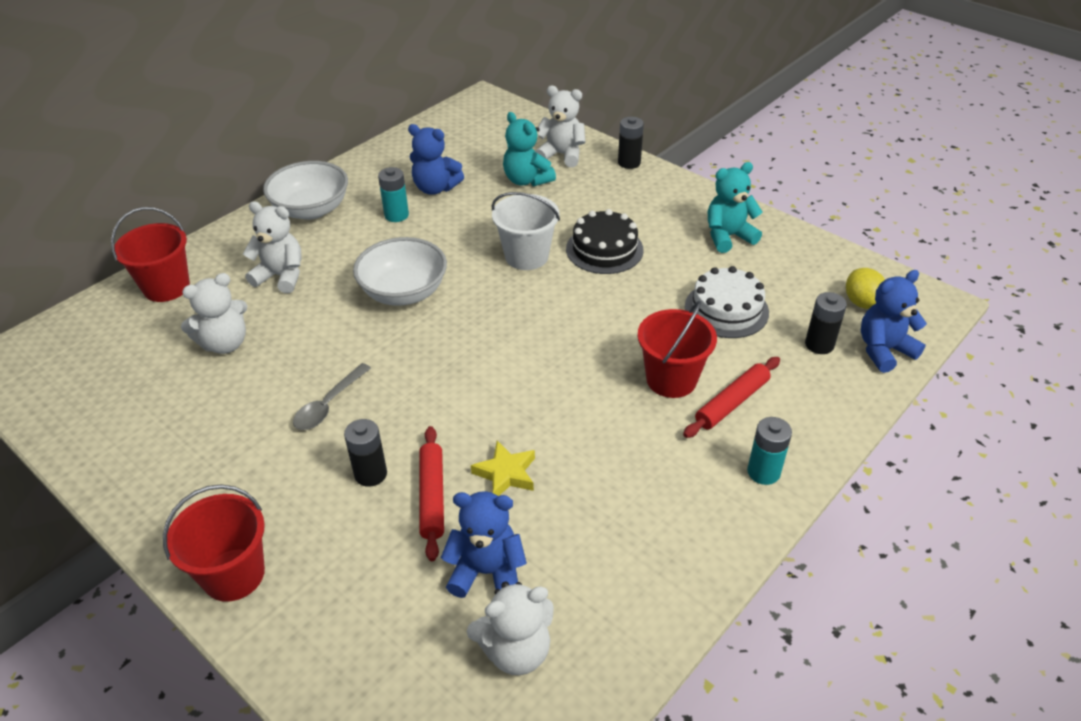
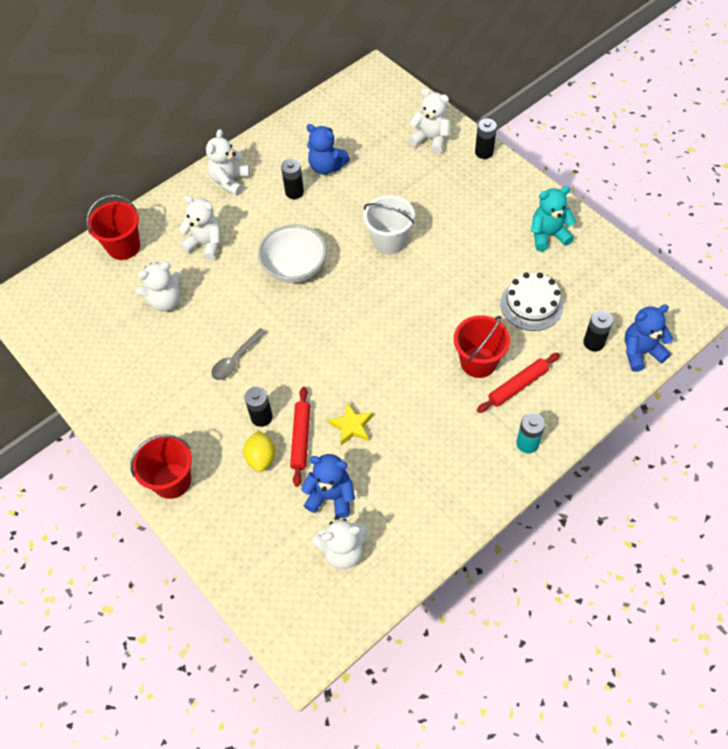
camera: 10 degrees right, 15 degrees up
(311, 210) = (230, 181): white bowl -> white teddy bear
(396, 215) = (294, 192): turquoise battery -> black battery
(527, 180) = (399, 164): turquoise teddy bear -> none
(604, 249) = (449, 239): black cake -> none
(861, 302) = (636, 307): yellow lemon -> yellow lemon (261, 458)

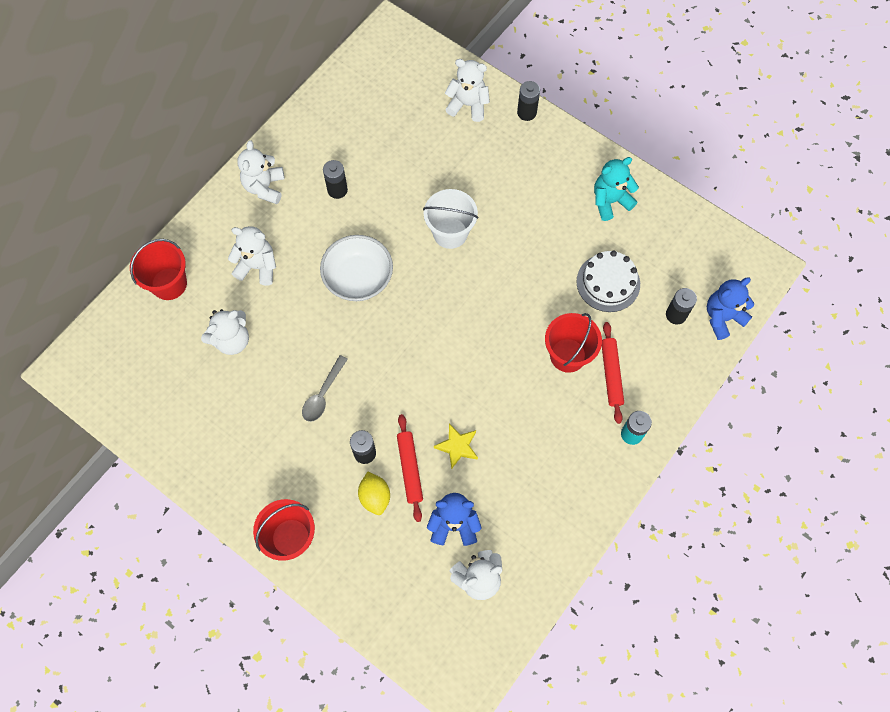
camera: 15 degrees left, 10 degrees up
(326, 167) = (365, 154): blue teddy bear -> none
(517, 386) = (611, 374): red rolling pin -> red rolling pin turned 45 degrees counterclockwise

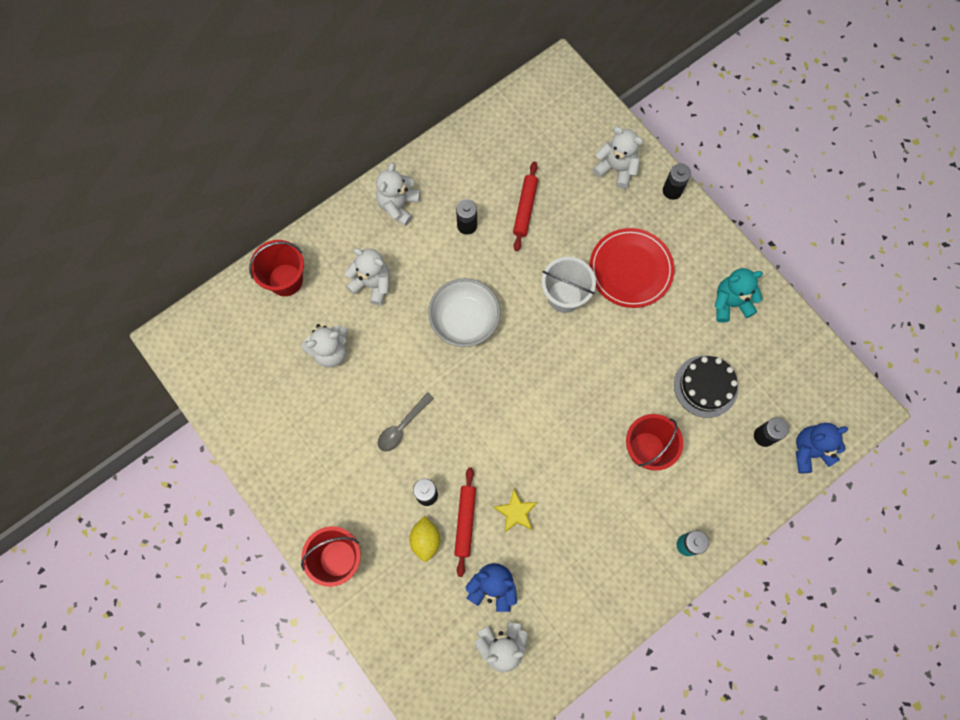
camera: 15 degrees right, 5 degrees up
(507, 193) = (630, 269): none -> red plate
(608, 282) = (705, 386): white cake -> black cake
(611, 374) = (683, 480): red rolling pin -> red rolling pin (525, 208)

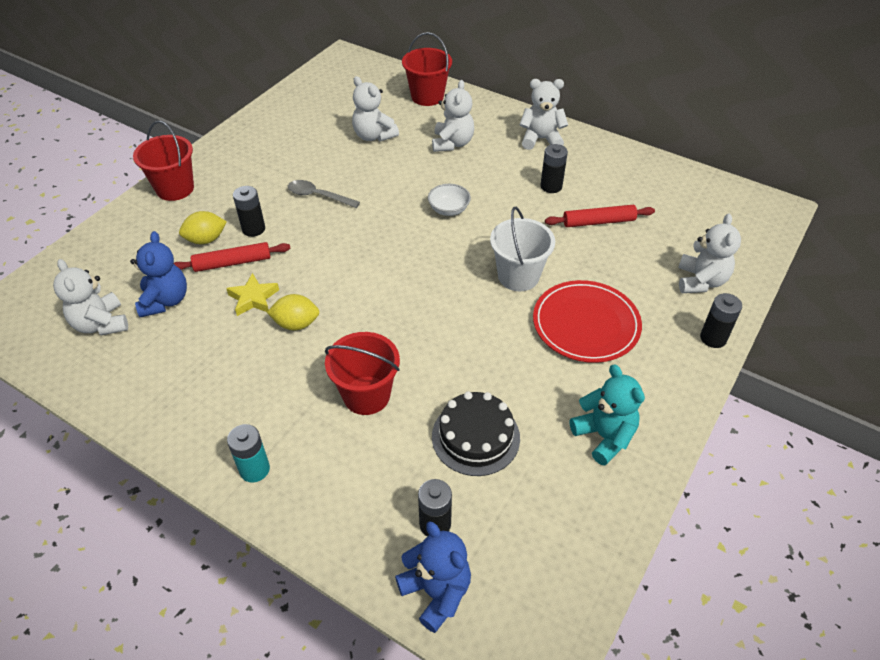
camera: 70 degrees right, 25 degrees down
(464, 320) = (449, 209): white bowl -> white bowl, size x0.55
(557, 484) = (296, 324): none -> yellow lemon

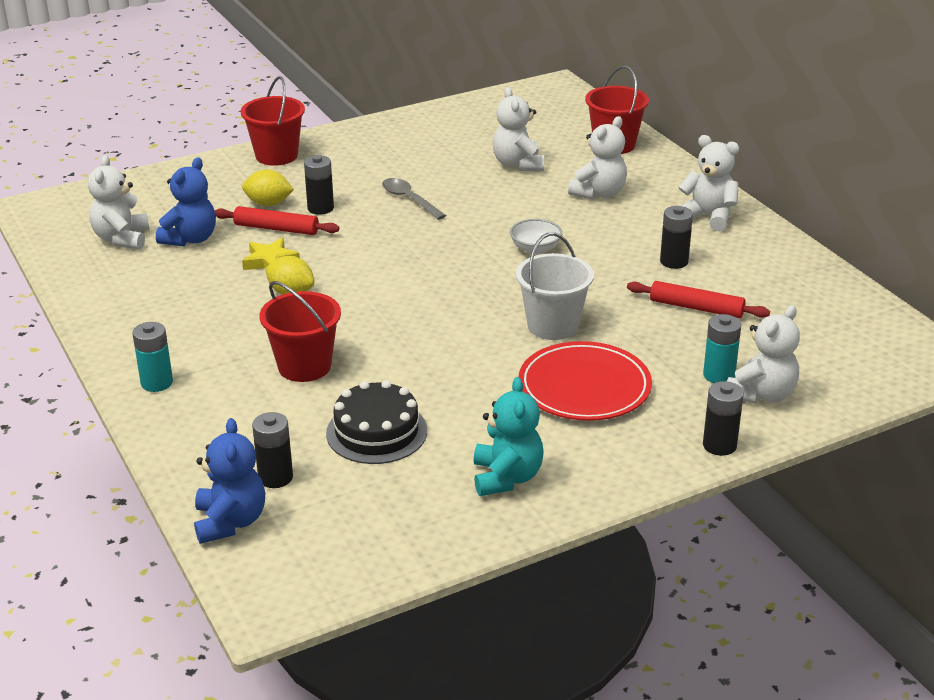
camera: 30 degrees right, 15 degrees down
(661, 276) = (719, 375): none -> turquoise battery

